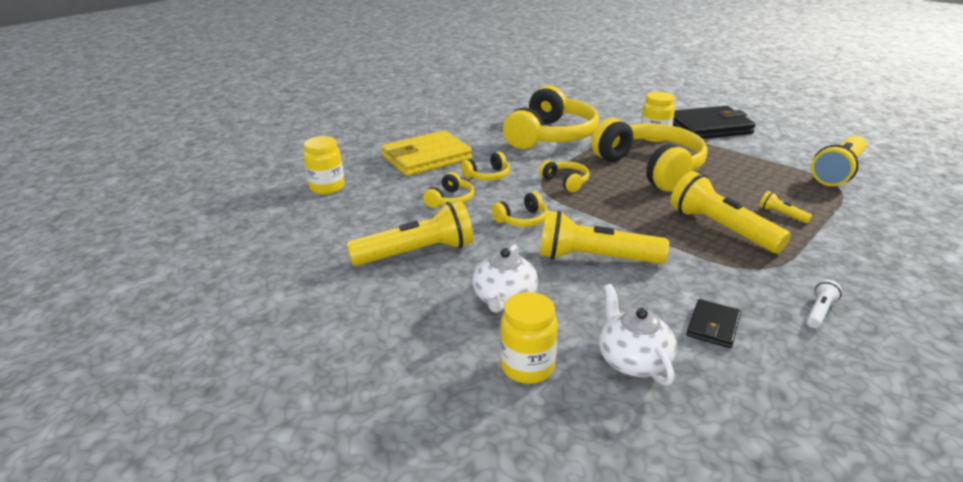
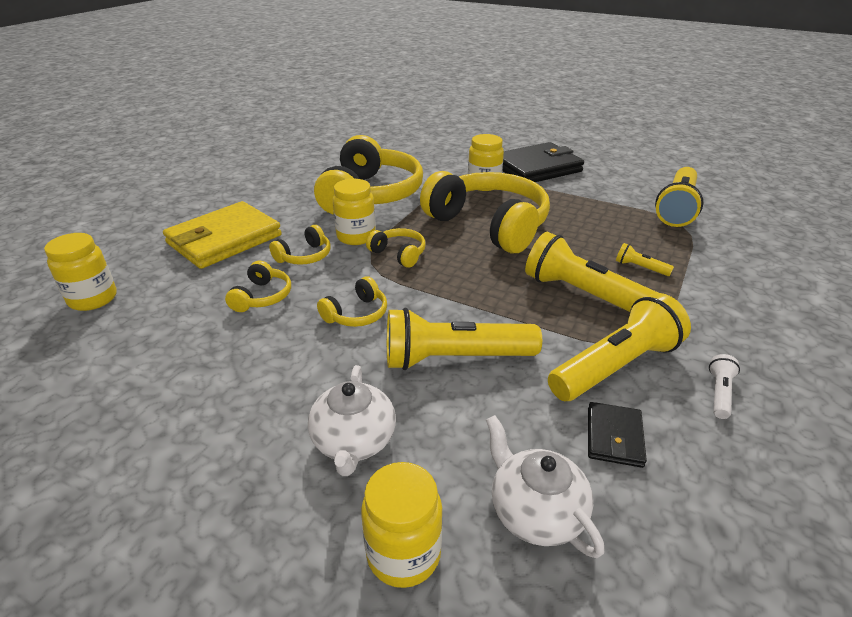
camera: 15 degrees left, 5 degrees up
(417, 253) = (226, 386): yellow flashlight -> yellow flashlight (615, 366)
(532, 166) = (356, 237): none -> yellow jar

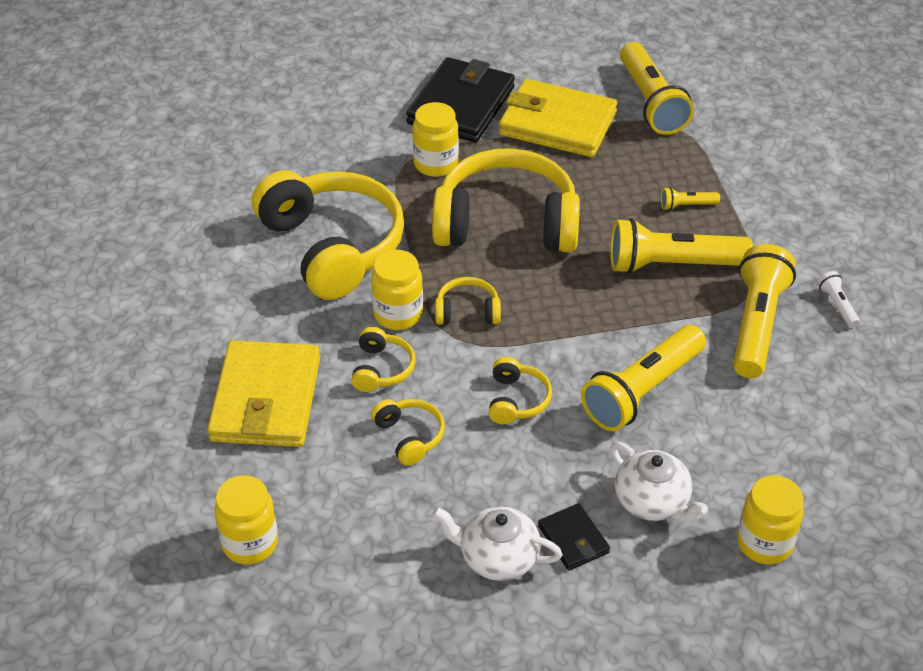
camera: 40 degrees left, 10 degrees up
(535, 511) = (807, 467): white teapot -> white teapot (497, 557)
(591, 195) = (557, 124): none -> yellow wallet
(614, 437) = (805, 384): black wallet -> black wallet (573, 539)

